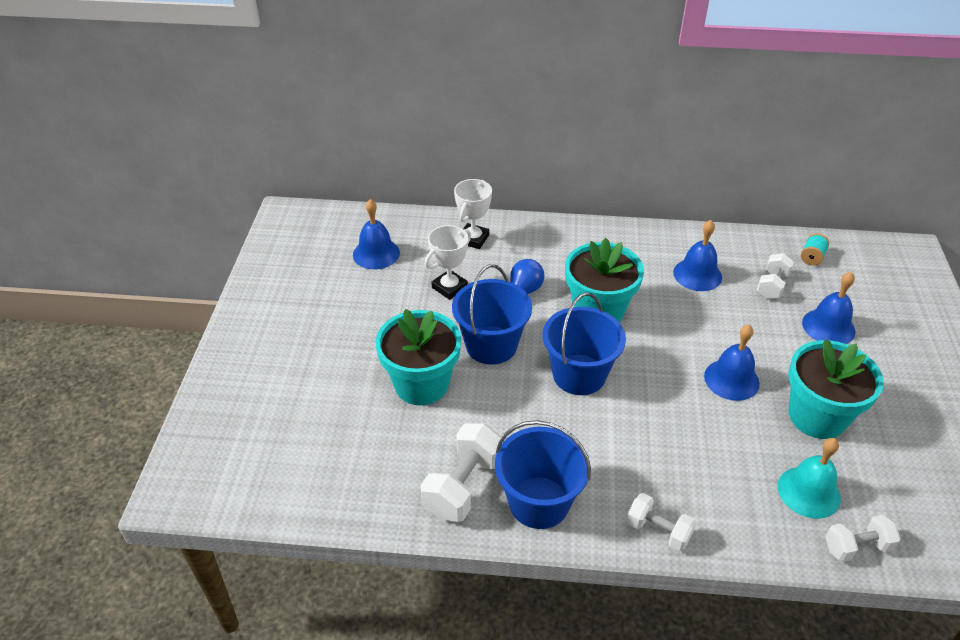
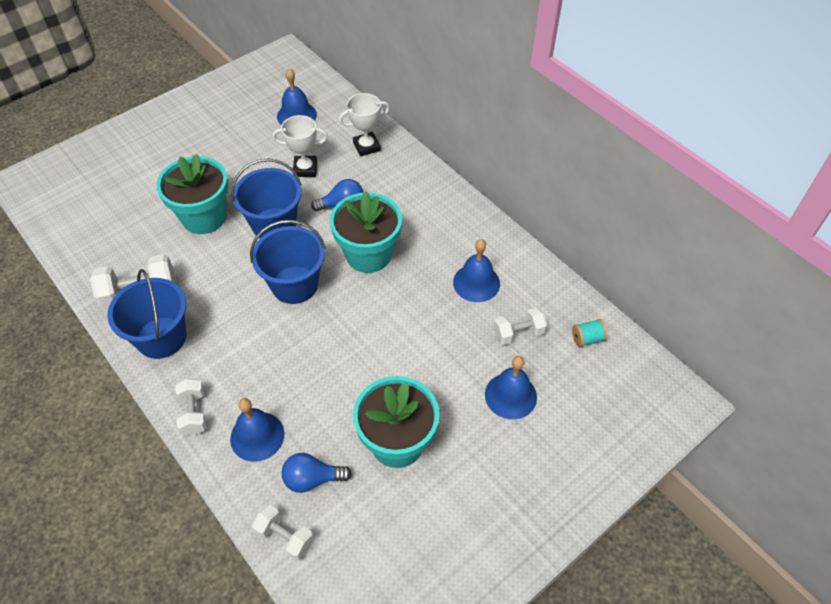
camera: 45 degrees right, 10 degrees up
(731, 379) = (381, 369): blue bell -> blue bell (257, 436)
(809, 492) = (312, 479): turquoise bell -> blue light bulb

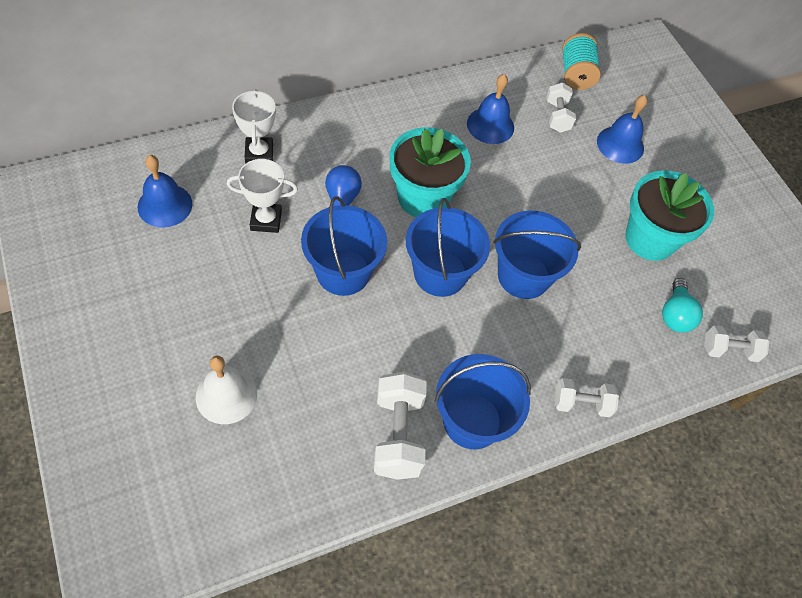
camera: 80 degrees left, 5 degrees up
(152, 193) = (226, 395): none -> white bell
(204, 217) = (299, 342): turquoise flower pot -> none
(257, 436) = (620, 350): blue bell -> none
(285, 537) = (729, 350): white dumbbell -> white dumbbell turned 45 degrees clockwise
(305, 169) = (266, 220): white trophy -> white trophy turned 75 degrees clockwise
(312, 479) = (675, 314): blue light bulb -> turquoise light bulb
(313, 344) = (523, 276): none -> blue bucket
(587, 338) = (576, 74): turquoise spool -> turquoise spool, size x1.68

